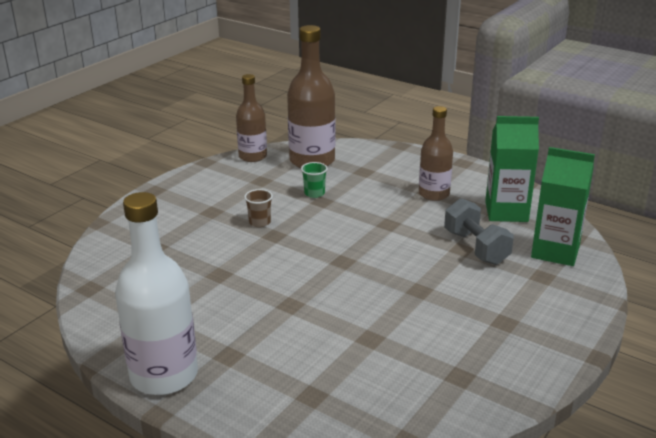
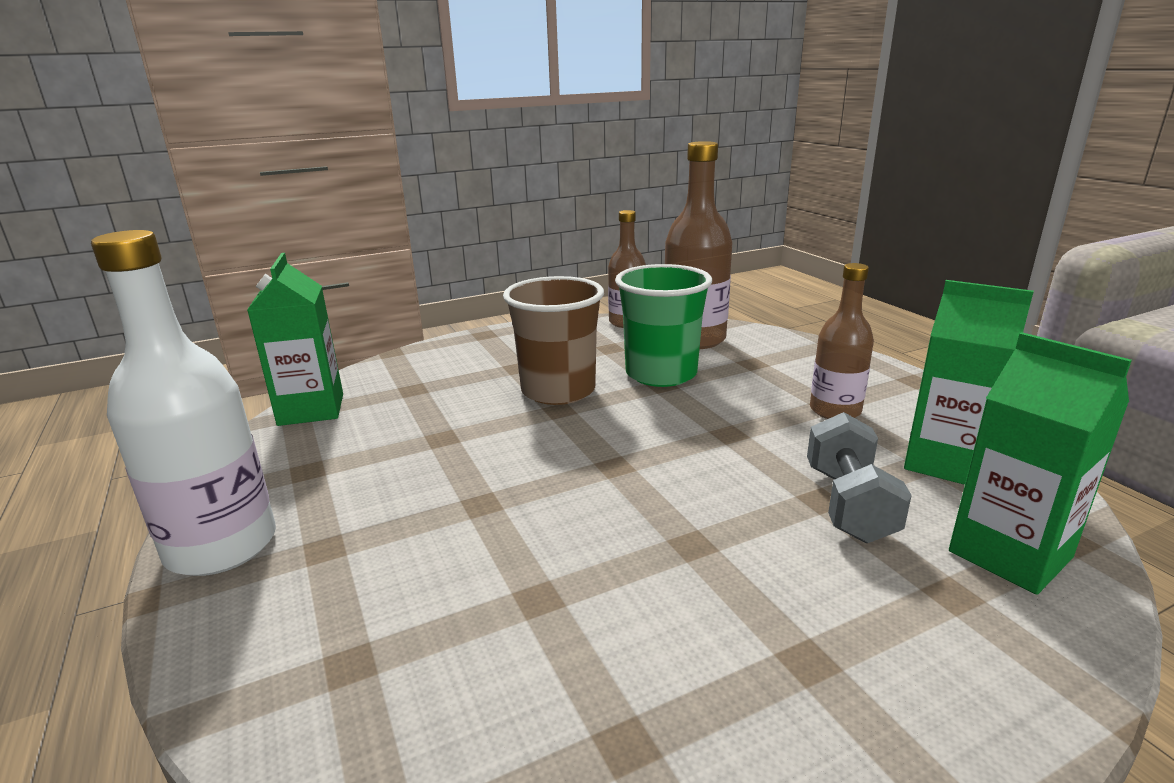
camera: 30 degrees right, 5 degrees down
(98, 281) = (311, 409): none -> green carton
(259, 222) = (558, 391): brown cup -> brown cup, size x2.43
(314, 193) = (661, 374): green cup -> green cup, size x2.43

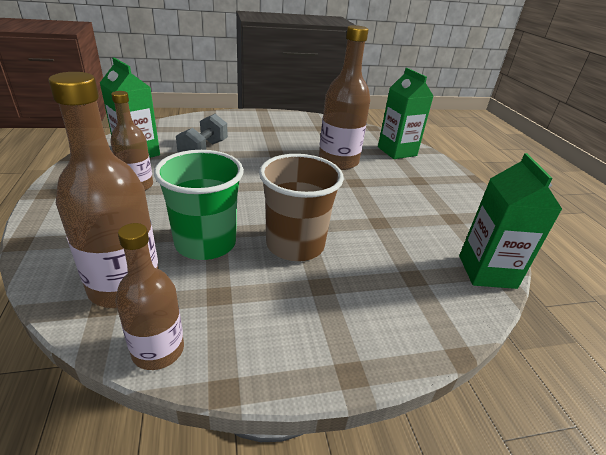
camera: 170 degrees left, 10 degrees up
(221, 546) = (463, 189): white bottle -> none
(526, 557) = (338, 161): none -> brown bottle
(1009, 554) = (176, 130): green carton -> green carton (397, 151)

